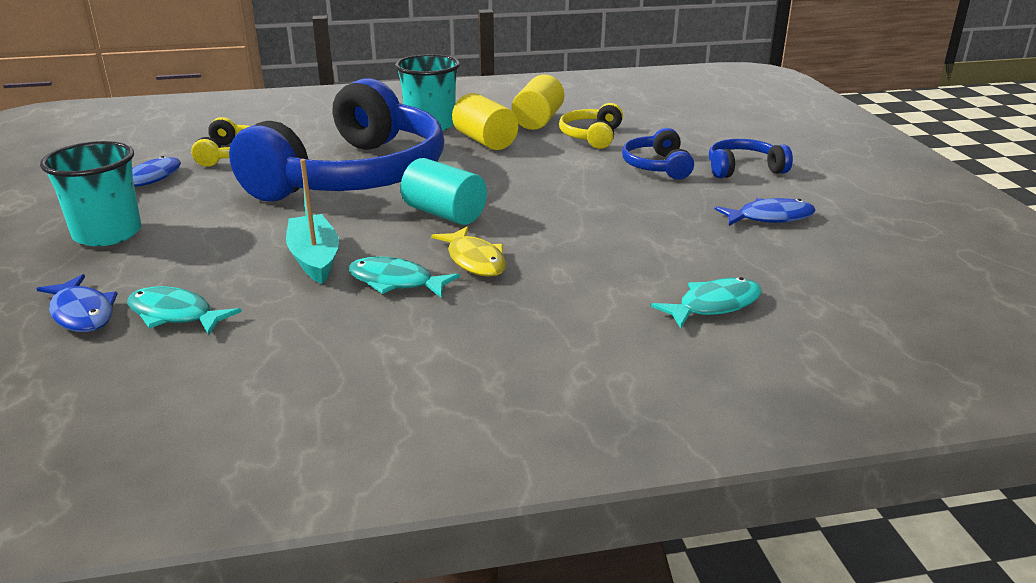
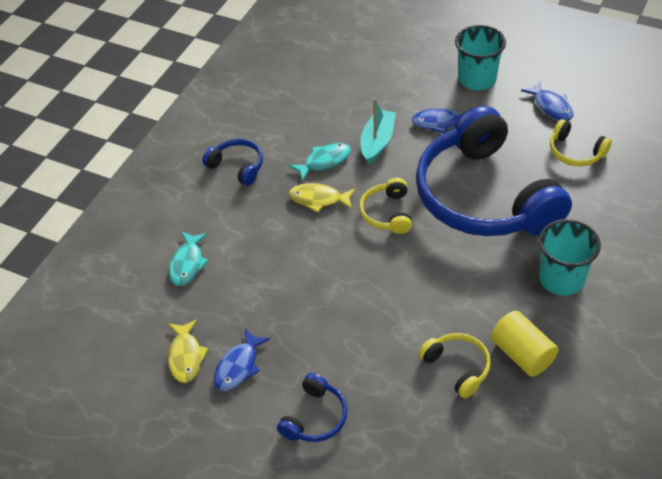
camera: 130 degrees right, 20 degrees up
(82, 313) = (390, 59): blue fish -> blue fish (440, 122)
(175, 315) = (362, 84): turquoise fish -> none
(314, 259) = (377, 142): turquoise boat -> turquoise boat turned 90 degrees counterclockwise
(444, 214) = (387, 213): turquoise cylinder -> yellow headphones
(485, 141) = (498, 294): yellow cylinder -> none
(657, 166) = (365, 367): blue headphones -> blue headphones (237, 166)
(818, 248) = (186, 357): none -> yellow fish

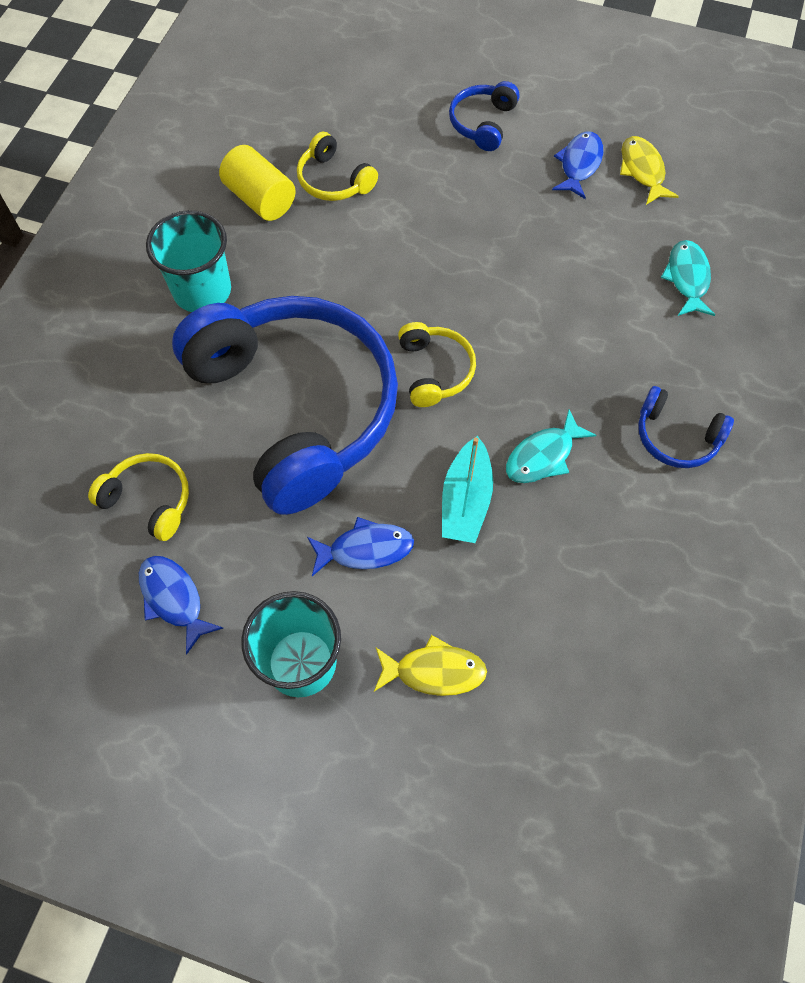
camera: 170 degrees right, 15 degrees up
(318, 199) = (537, 387): yellow fish -> yellow fish (434, 671)

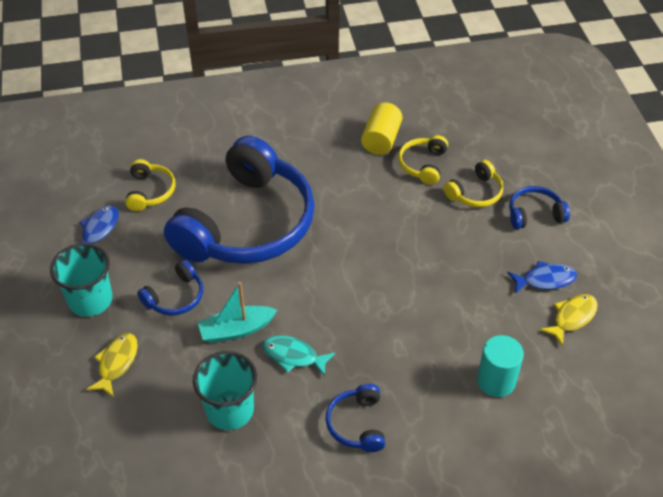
camera: 60 degrees right, 15 degrees down
(202, 291) = (297, 147): turquoise cup -> turquoise cup (230, 410)
(366, 549) = (175, 297): blue fish -> blue headphones
(434, 671) = (116, 363): yellow fish -> yellow fish turned 135 degrees counterclockwise
(435, 370) = (318, 275): yellow headphones -> yellow headphones (475, 193)
(687, 278) = (496, 381): turquoise fish -> turquoise cylinder

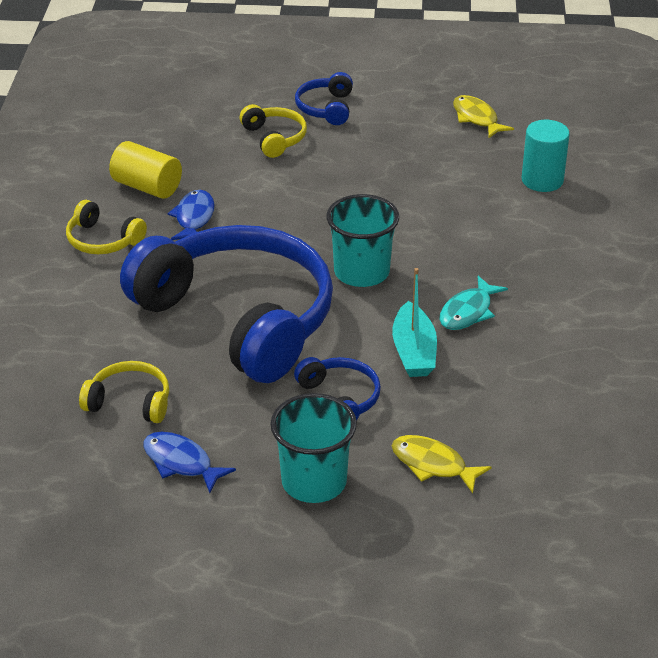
camera: 75 degrees left, 10 degrees down
(230, 410) = (532, 373): turquoise cup -> turquoise cup (361, 272)
(357, 424) = (574, 280): blue headphones -> none
(423, 164) = (209, 165): yellow headphones -> yellow headphones (103, 240)
(545, 280) = (421, 122): blue fish -> blue fish (194, 218)

